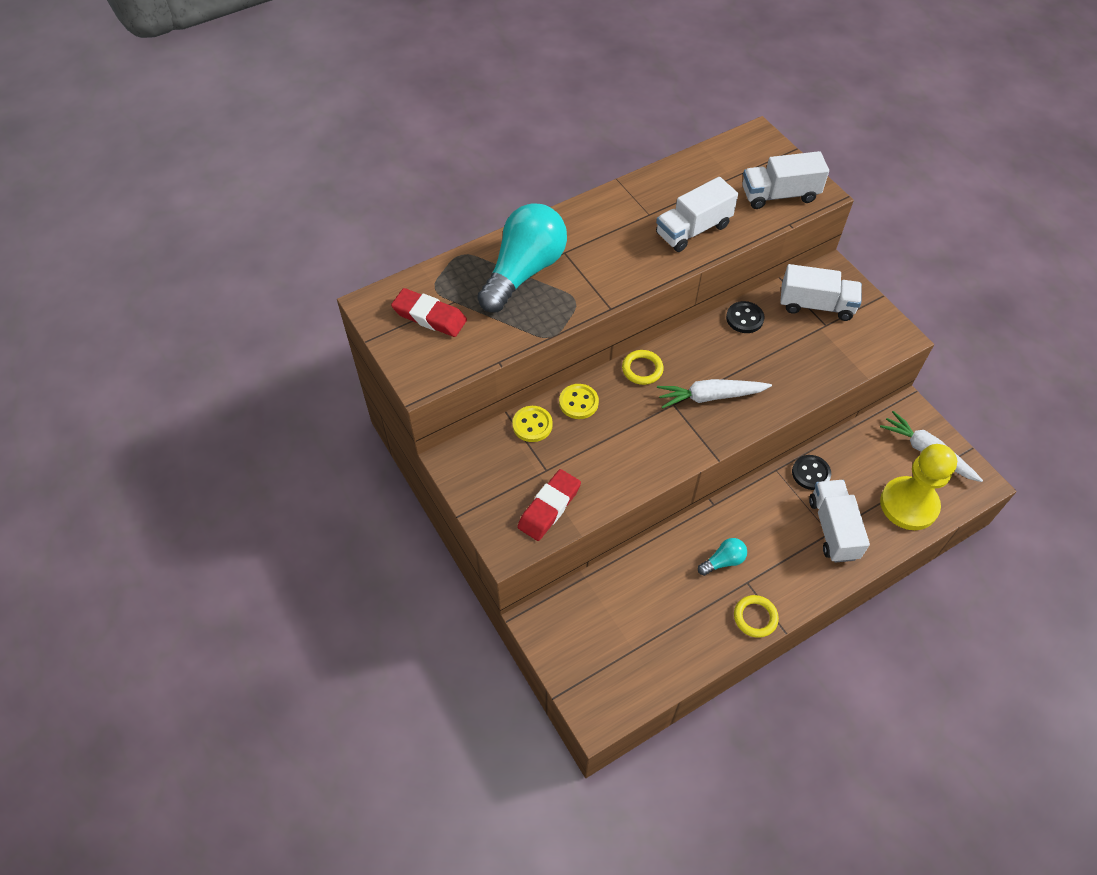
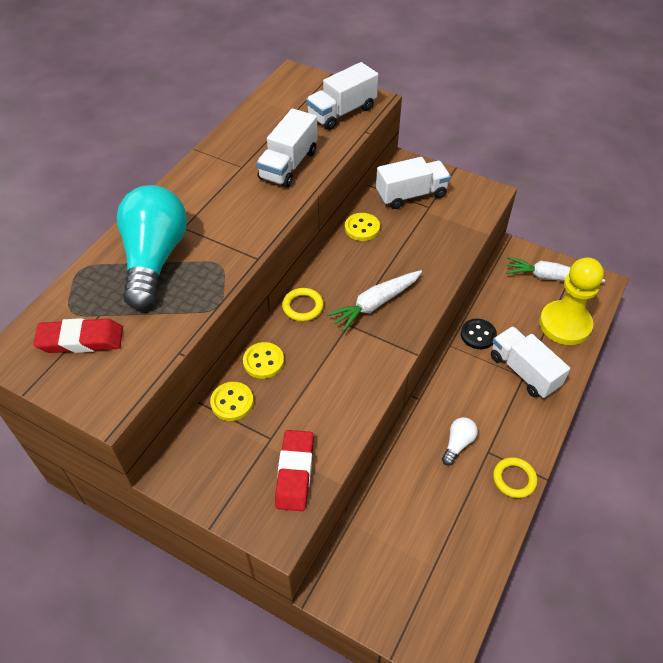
camera: 30 degrees left, 5 degrees down
(723, 561) = (458, 444): turquoise light bulb -> white light bulb
(744, 318) = (362, 228): black button -> yellow button

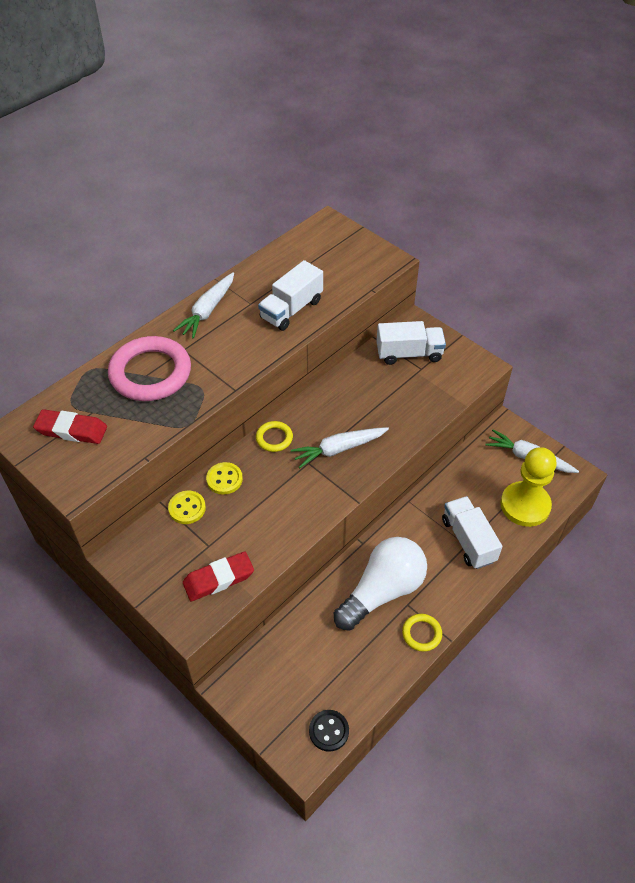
camera: 15 degrees right, 0 degrees up
(154, 259) = (150, 373): turquoise light bulb -> pink ring
(197, 182) = (208, 311): none -> white carrot
(295, 472) = (218, 579): red eraser -> red eraser turned 45 degrees clockwise
(342, 112) = (357, 267): white truck -> none
(362, 228) = (352, 377): yellow button -> none
(458, 444) = (382, 591): white light bulb -> white light bulb, size x2.32
(478, 335) = (438, 497): black button -> black button (329, 731)

